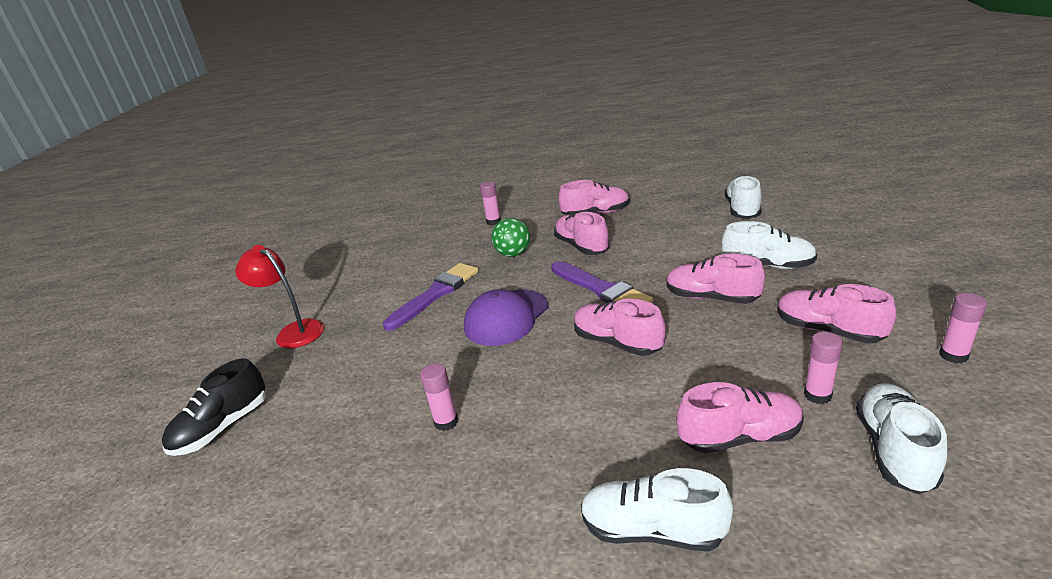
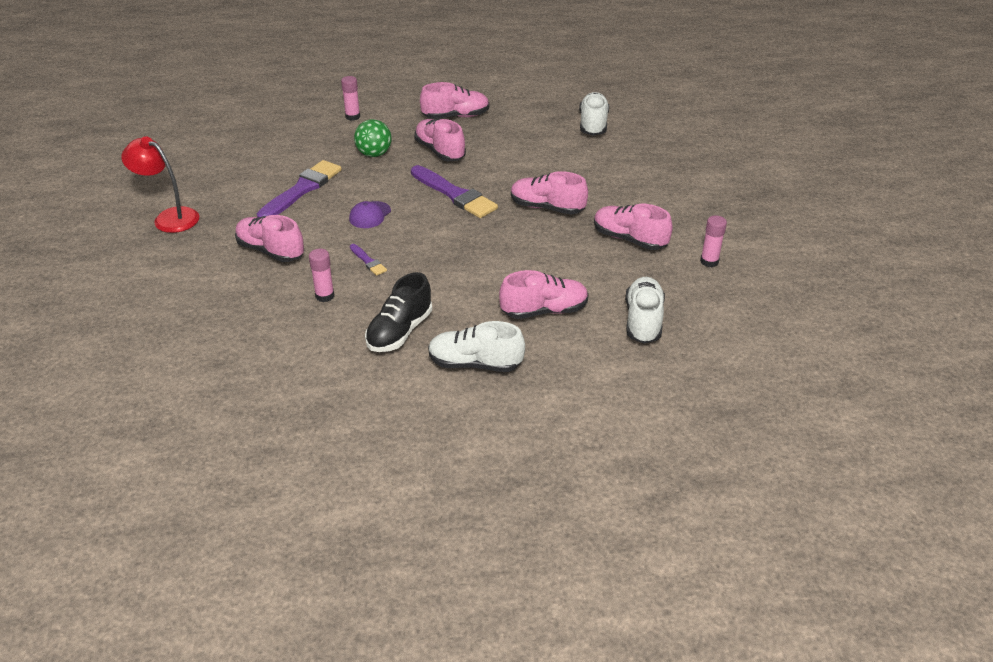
camera: 10 degrees left, 10 degrees up
(222, 427) = (131, 295): black shoe -> black shoe (400, 331)
(502, 373) = (368, 261): none -> purple brush
(506, 317) = (370, 215): purple cap -> purple cap, size x0.56
(617, 342) = (464, 241): pink shoe -> pink shoe (271, 251)
(767, 265) = (599, 182): white shoe -> none
(817, 395) = (606, 285): pink glue stick -> none

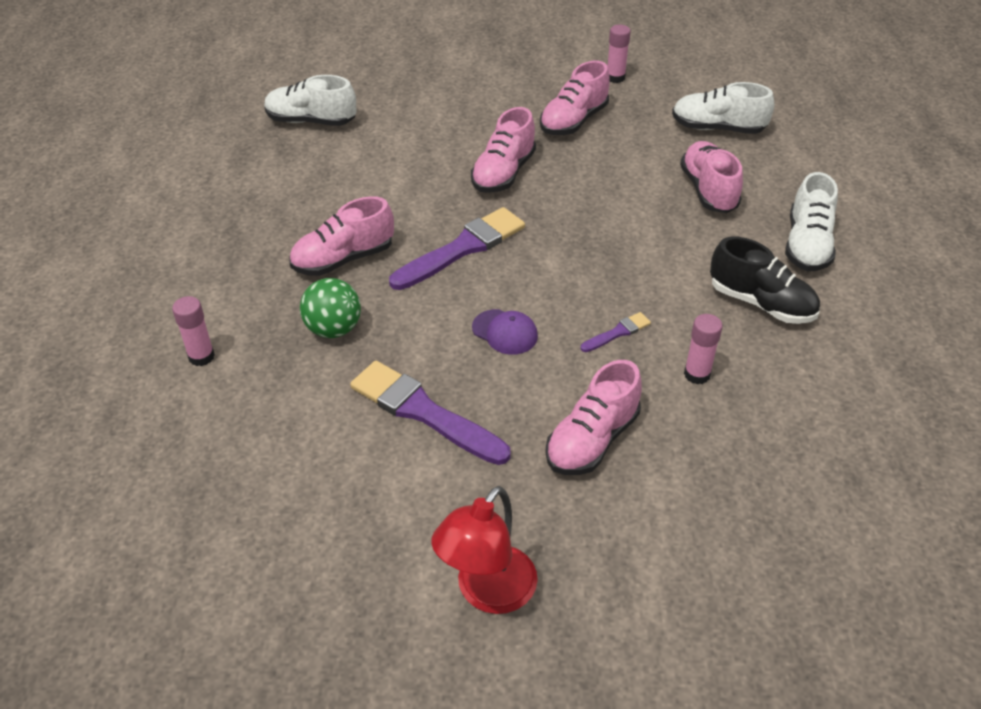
camera: 85 degrees left, 5 degrees up
(455, 116) = (244, 240): pink shoe -> none

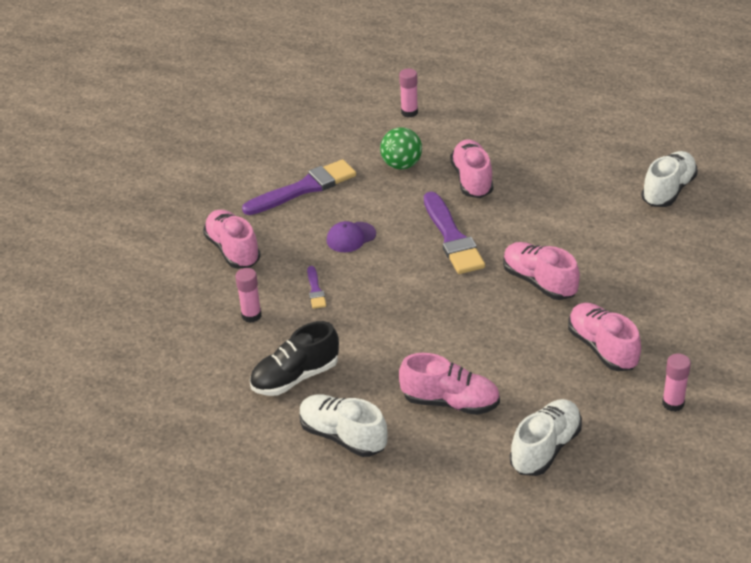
camera: 115 degrees right, 5 degrees down
(487, 593) = (165, 185): red lamp -> none

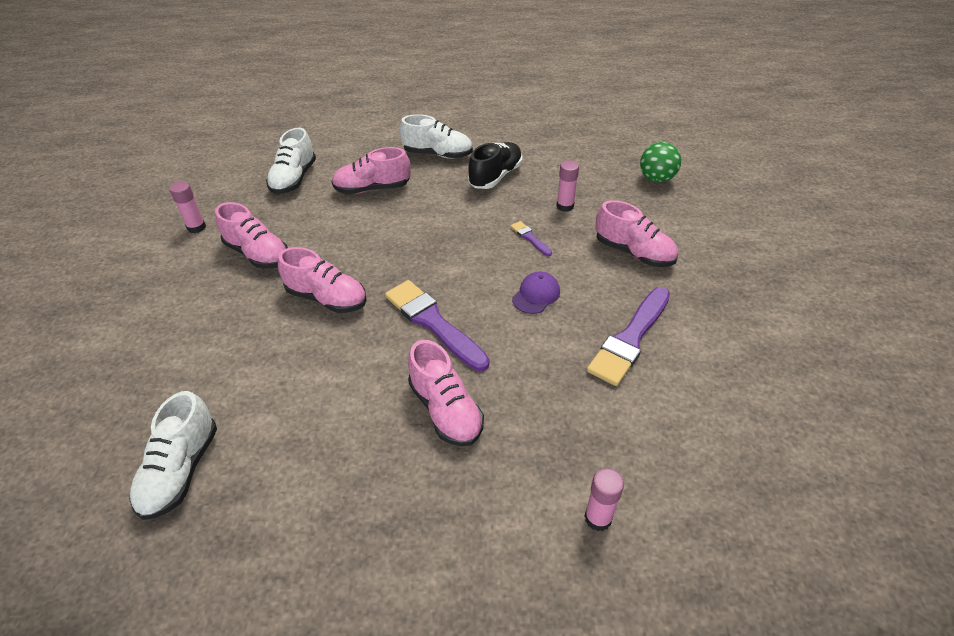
camera: 155 degrees right, 5 degrees up
(401, 165) = (545, 407): green ball -> green ball (656, 179)

